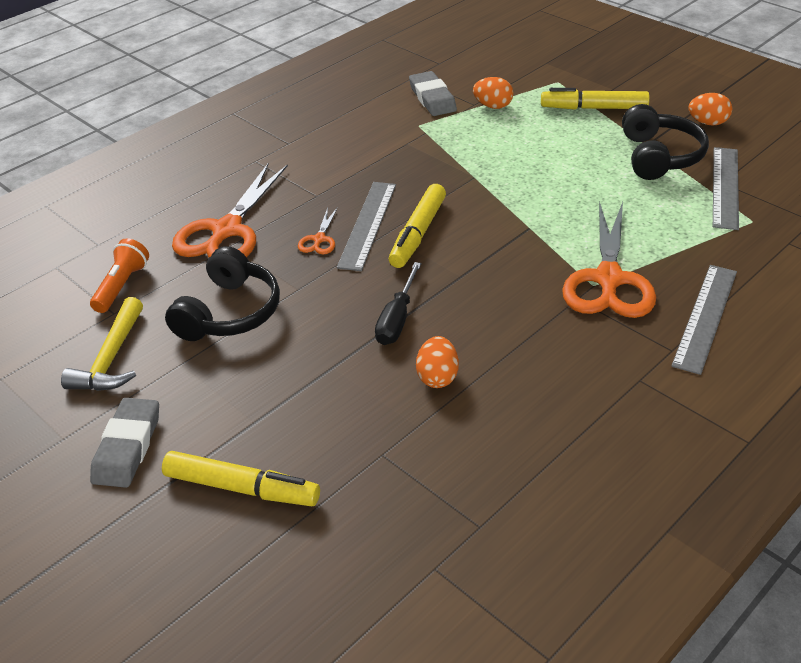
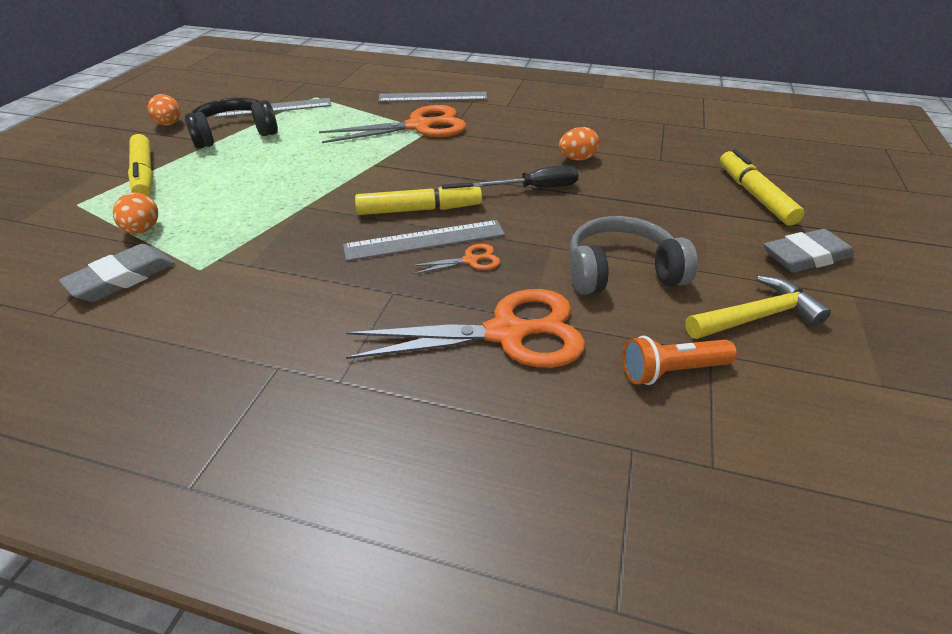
camera: 120 degrees left, 0 degrees up
(229, 312) = (621, 272): black headphones -> grey headphones

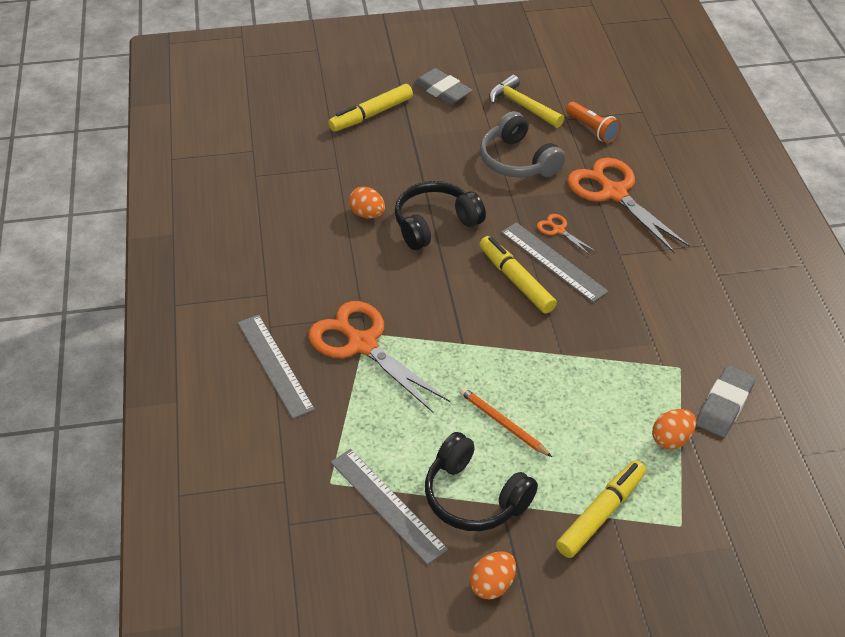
camera: 115 degrees left, 5 degrees up
(122, 278) = (724, 405): grey eraser -> grey eraser turned 75 degrees counterclockwise
(275, 159) = (502, 423): none -> orange pencil
(538, 188) = (435, 224): black screwdriver -> black headphones

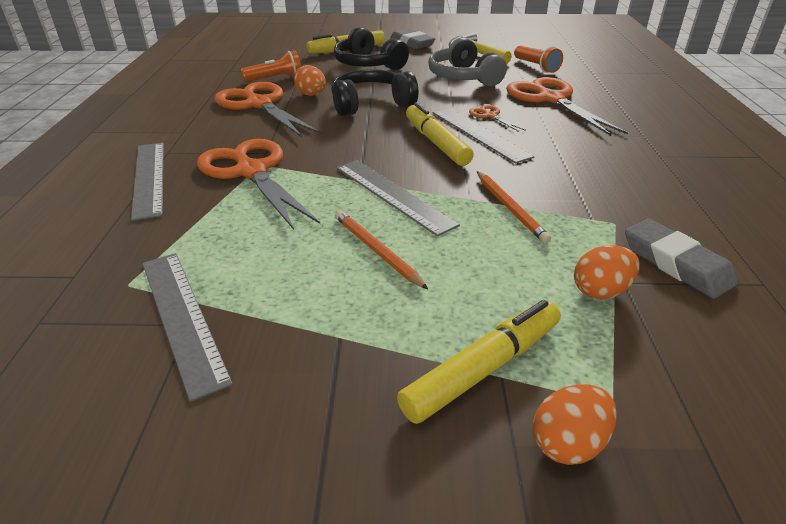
camera: 10 degrees right, 10 degrees down
(315, 187) = (275, 79): none -> orange flashlight
(320, 238) = (259, 104): none -> orange scissors
(474, 497) = (304, 323): black headphones -> black headphones (368, 64)
(492, 585) = (275, 449): orange egg -> orange egg (568, 443)
(497, 358) = (393, 195): none -> grey ruler
(596, 361) = (510, 208): none -> orange pencil
(724, 405) = (676, 263): grey eraser -> grey eraser turned 75 degrees counterclockwise

